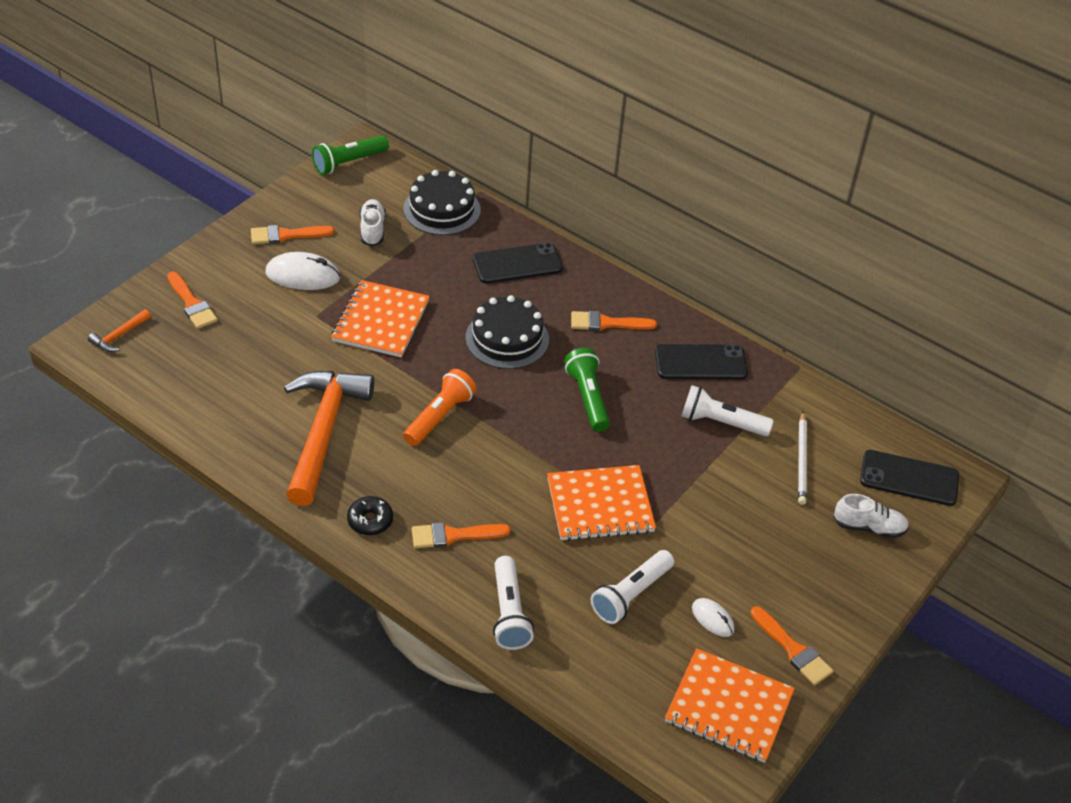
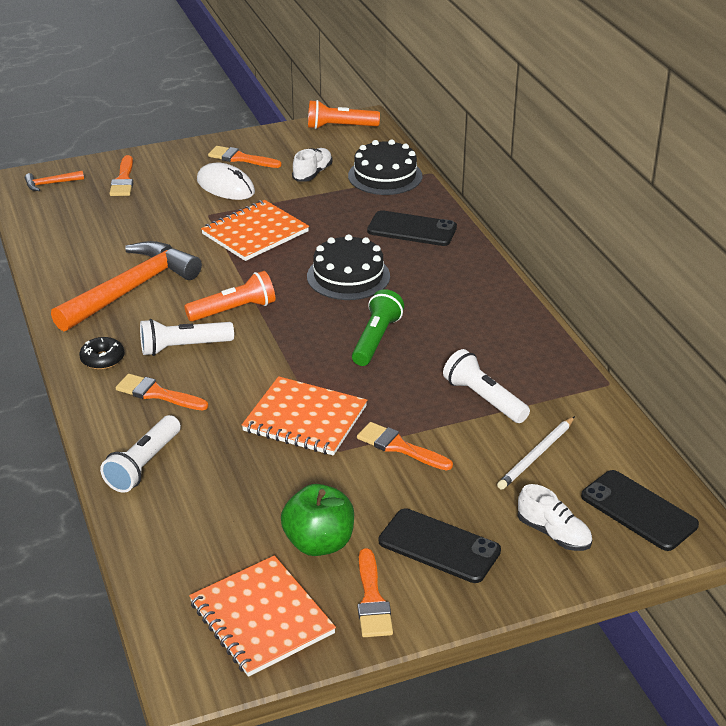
camera: 35 degrees right, 10 degrees down
(348, 163) = (340, 127): green flashlight -> orange flashlight
(607, 323) = (450, 293): orange brush -> orange brush (399, 447)
(631, 595) = (262, 494): white flashlight -> white flashlight (183, 347)
(700, 362) = (510, 348): black phone -> black phone (439, 546)
(712, 619) = (319, 543): white mouse -> green apple

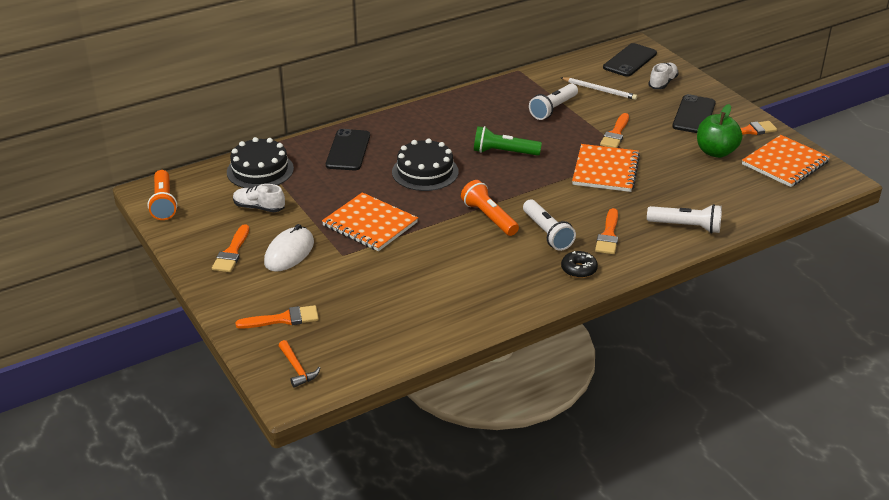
camera: 100 degrees left, 0 degrees up
(131, 289) = (477, 275): orange hammer -> none

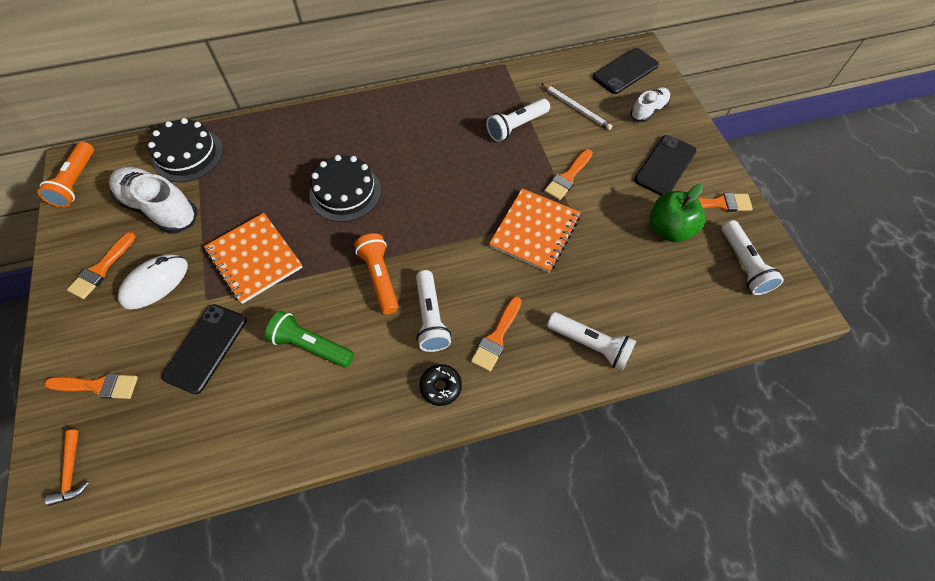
camera: 15 degrees right, 25 degrees up
(259, 207) = (160, 209): white shoe -> white shoe, size x1.78
(348, 150) = (284, 145): black phone -> black phone (205, 348)
(504, 152) = (438, 180): green flashlight -> green flashlight (311, 346)
(785, 163) = (743, 265): orange notebook -> white flashlight

